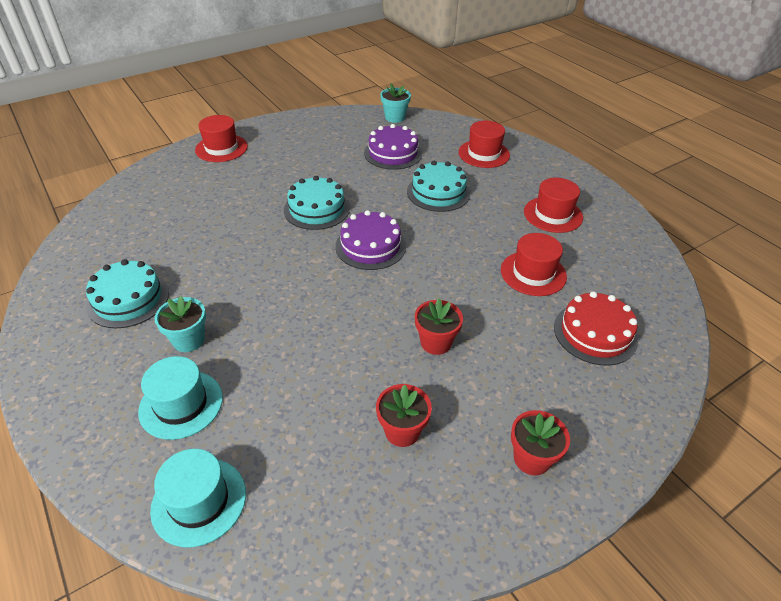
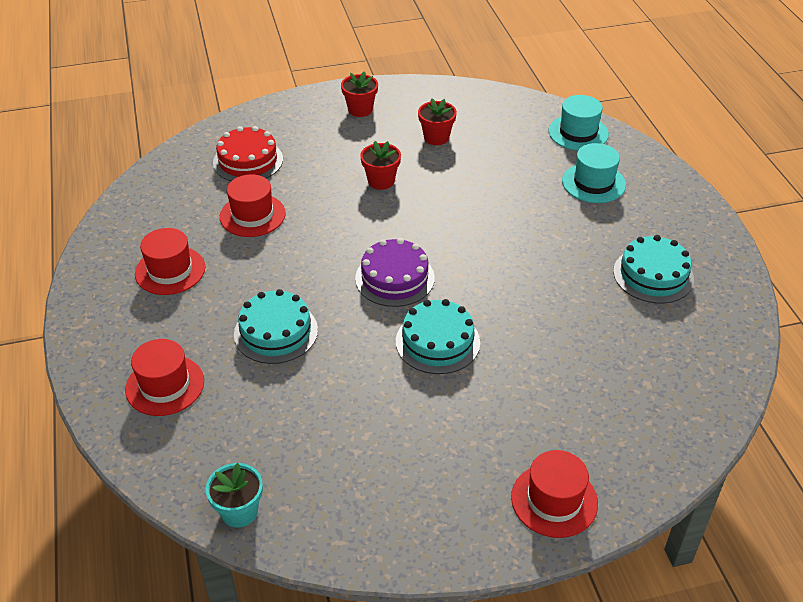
camera: 160 degrees left, 0 degrees up
(189, 340) = (590, 226): turquoise flower pot -> none
(393, 153) = (292, 419): purple cake -> none

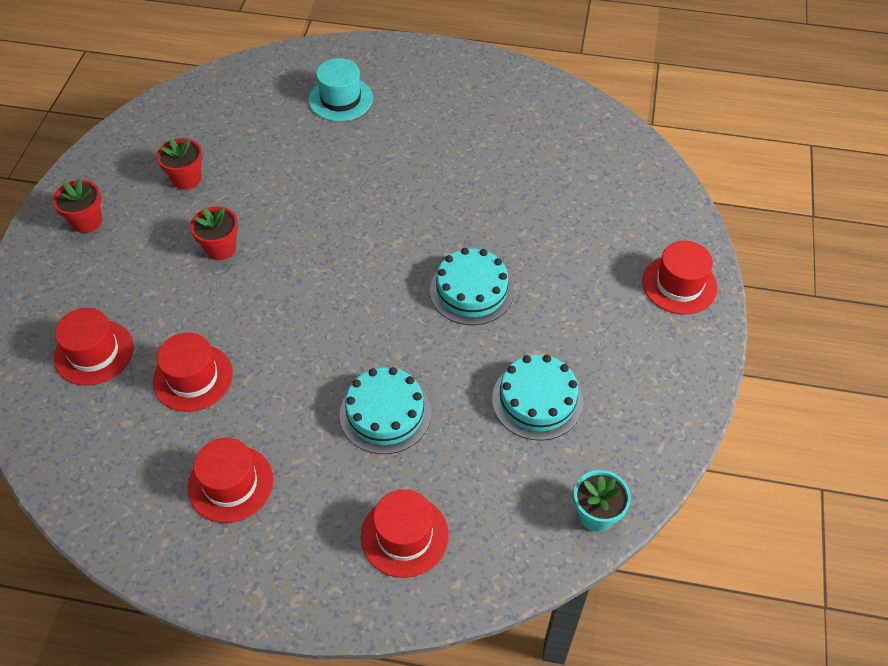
camera: 65 degrees left, 10 degrees up
(248, 161) = (94, 352): red cake -> red hat
(395, 278) = (370, 291): purple cake -> none
(578, 133) = (264, 77): turquoise hat -> none
(653, 275) = (479, 116): turquoise cake -> turquoise cake (537, 400)

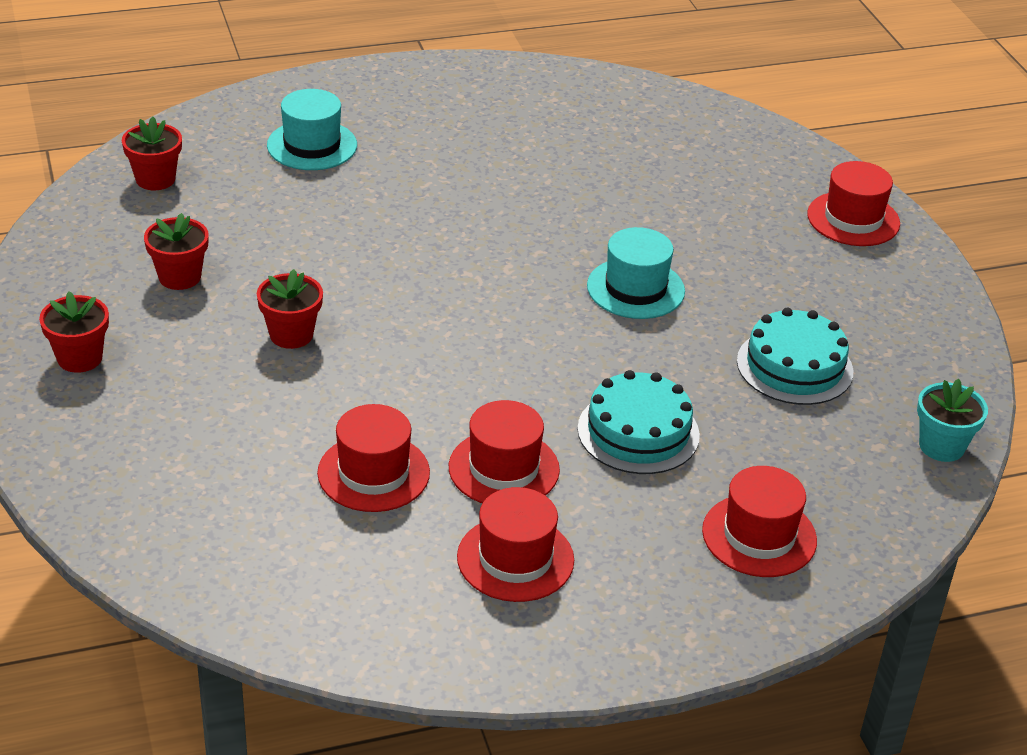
camera: 30 degrees left, 15 degrees down
(94, 352) = (218, 489): red hat -> red hat (504, 468)
(226, 97) = (155, 179): none -> red flower pot
(471, 290) = (635, 288): turquoise cake -> turquoise hat

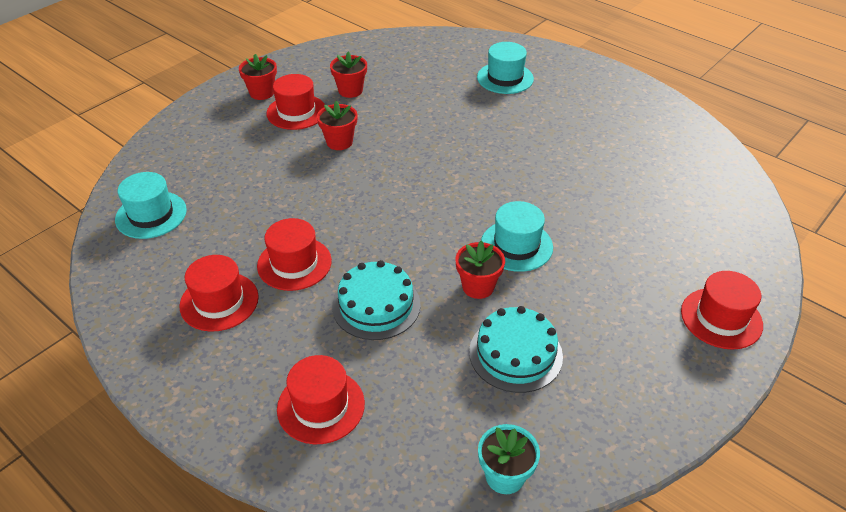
camera: 60 degrees right, 5 degrees up
(155, 179) = (419, 50): red flower pot -> red flower pot (478, 287)
(266, 567) = (151, 215): none -> turquoise hat
(373, 473) = (251, 217): red hat -> red hat (296, 112)

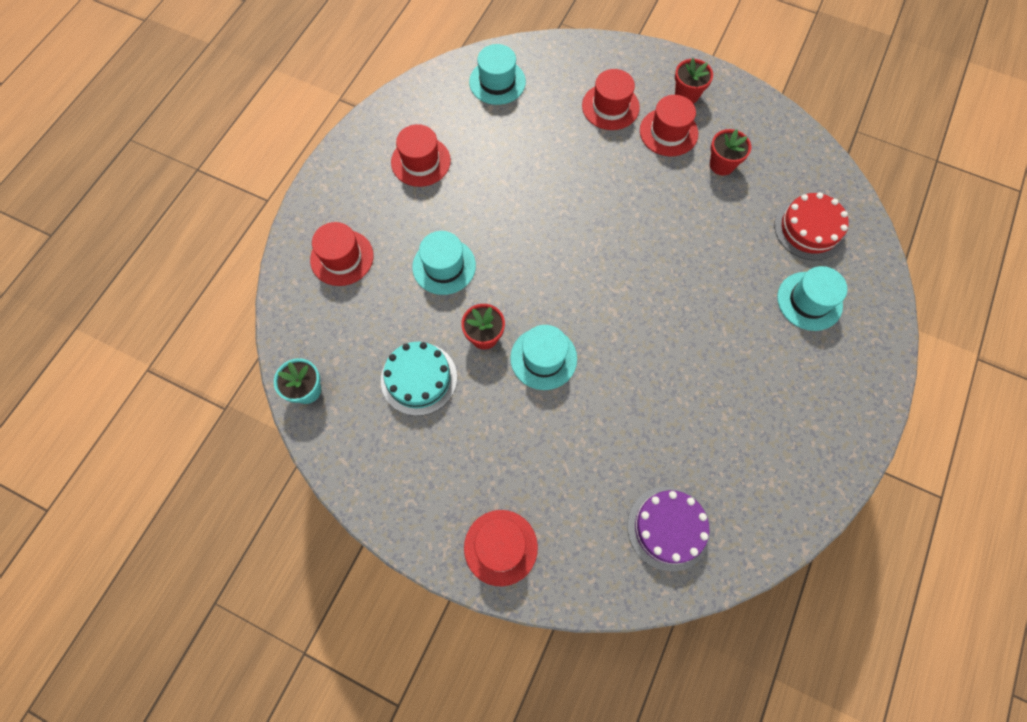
camera: 75 degrees right, 25 degrees up
(294, 263) = (473, 196): red hat -> red hat (610, 106)
(339, 142) = (637, 180): red flower pot -> none
(376, 305) = (444, 266): turquoise cake -> turquoise hat
(437, 62) = (809, 229): none -> red cake
(703, 199) = (668, 528): none -> purple cake

